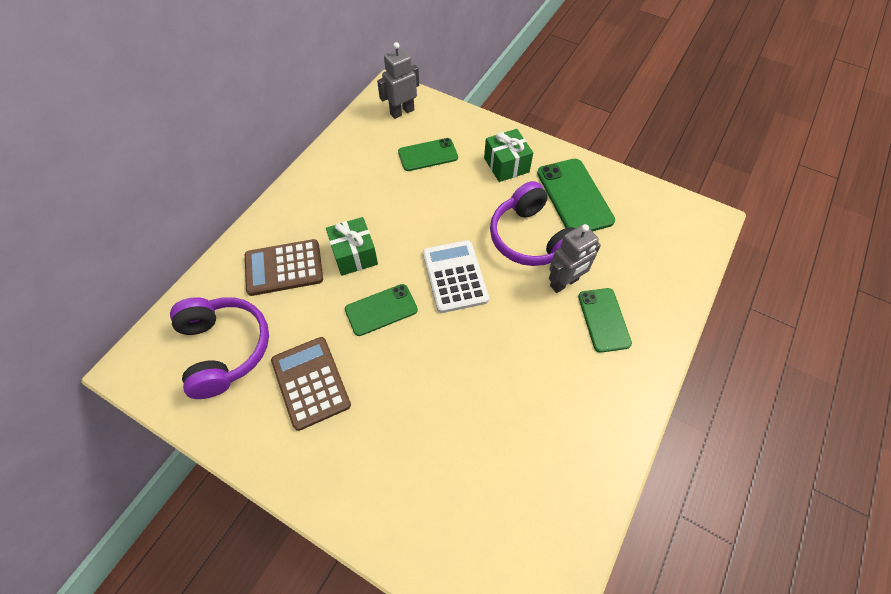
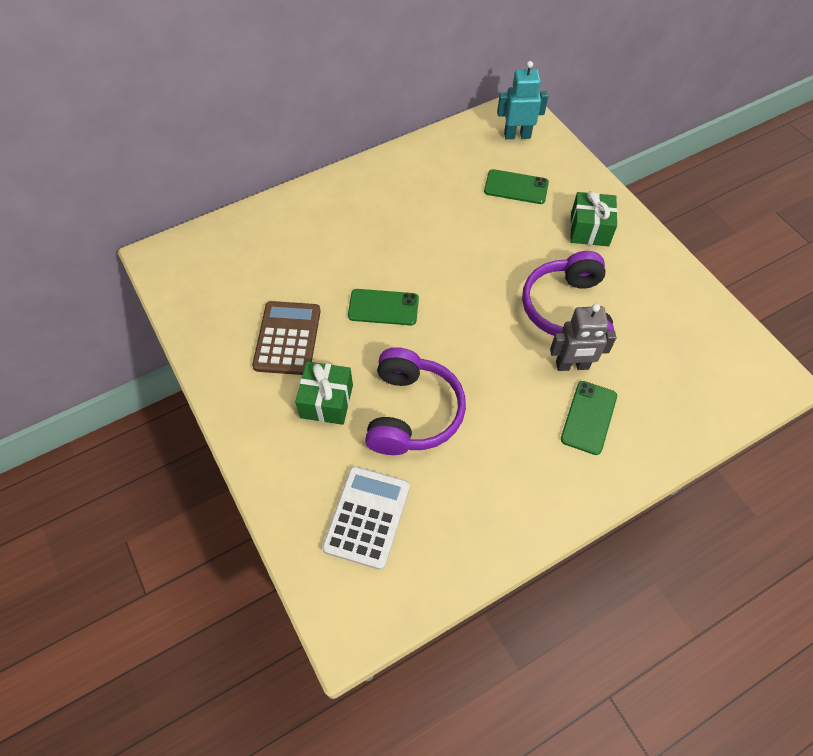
camera: 30 degrees right, 0 degrees up
(224, 349) = (235, 277): purple headphones -> purple headphones (412, 412)
(284, 268) = (322, 233): brown calculator -> none
(354, 255) = (389, 249): green gift -> green gift (326, 401)
(402, 112) = (517, 135): grey robot -> turquoise robot
(455, 276) = (469, 310): white calculator -> white calculator (367, 517)
(574, 196) = (640, 290): green phone -> none

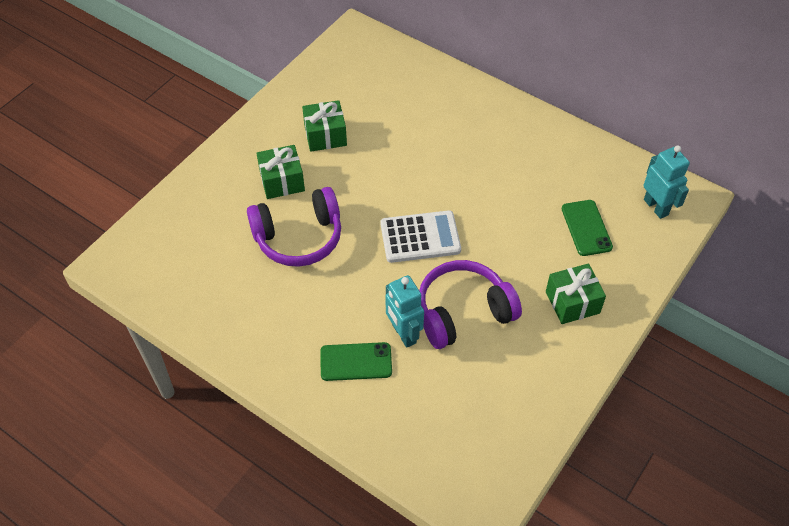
camera: 65 degrees right, 5 degrees down
(287, 338) = (325, 135): brown calculator -> green gift
(367, 517) = (197, 243): white calculator -> white calculator (420, 237)
(383, 307) = (388, 182): green phone -> none
(572, 366) = (403, 334): grey robot -> turquoise robot

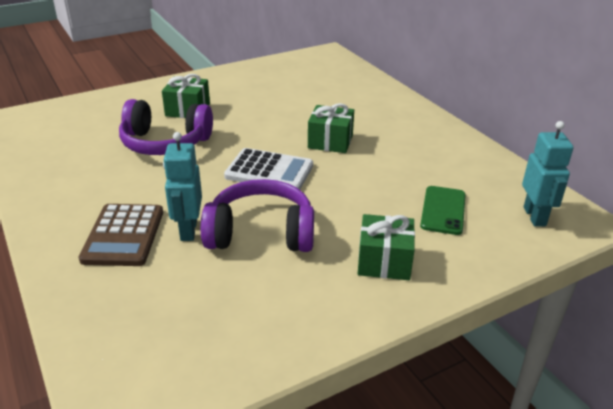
camera: 25 degrees right, 20 degrees down
(325, 135) = (249, 95): green gift -> green gift (330, 141)
(356, 362) = (123, 235): green phone -> brown calculator

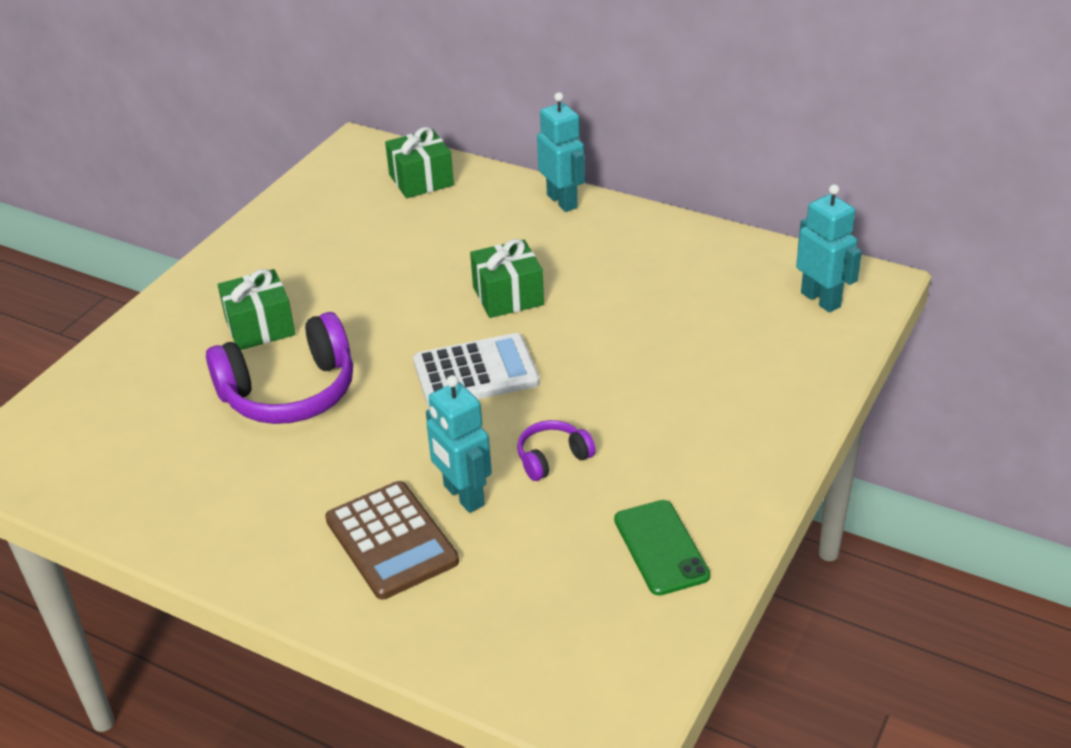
camera: 30 degrees left, 5 degrees up
(261, 233) = (553, 458): purple headphones -> purple headphones, size x0.49
(384, 261) = (717, 427): green gift -> green gift (421, 180)
(412, 108) = (562, 201): none -> turquoise robot
(443, 210) = (723, 335): green phone -> green phone (661, 547)

